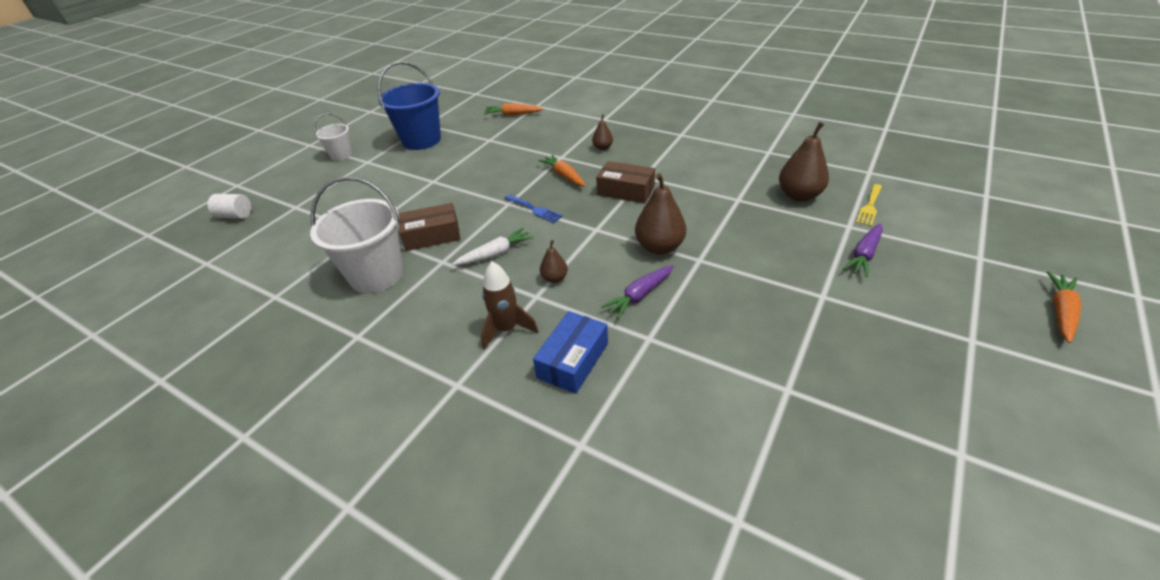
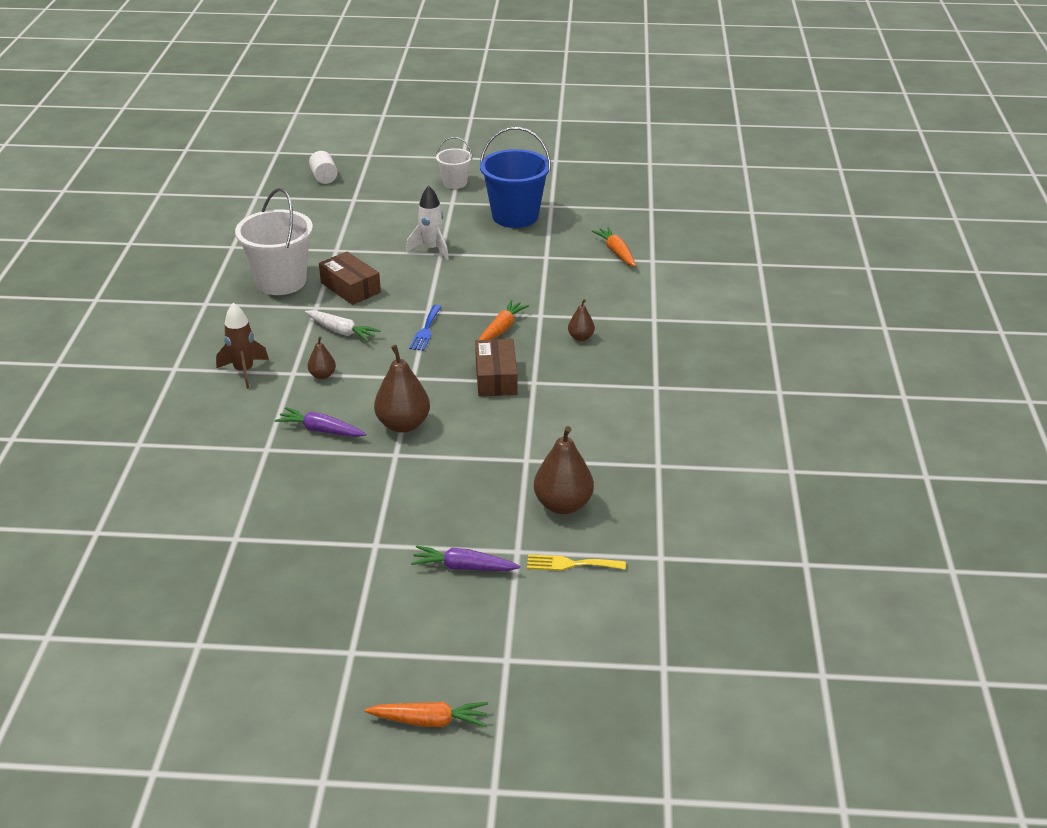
camera: 60 degrees right, 5 degrees down
(422, 184) = (431, 249): none -> white rocket
(573, 360) = (222, 416): blue box -> none

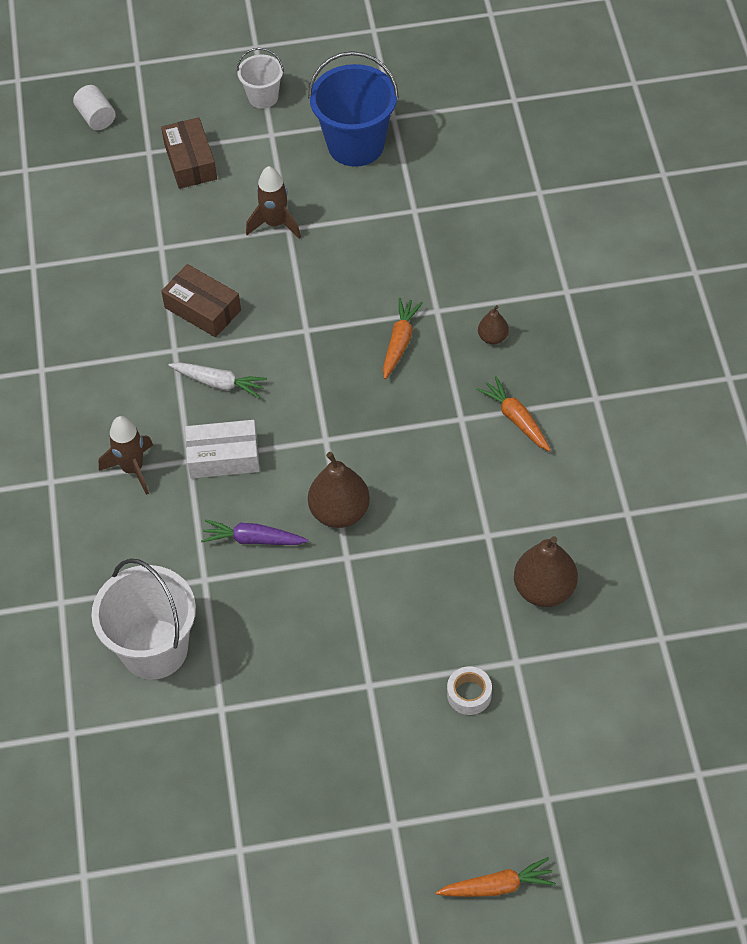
camera: 10 degrees left, 20 degrees up
(281, 281) = (116, 315): white bucket -> white bucket (154, 649)
(322, 375) = (223, 457): brown pear -> white box
(425, 330) = (314, 362): blue fork -> none
(431, 249) = (275, 224): white rocket -> brown rocket
(464, 567) = (469, 694): purple carrot -> white tape
(496, 377) = (418, 420): brown box -> brown box (190, 162)
(570, 564) = (574, 666): yellow fork -> none
(616, 252) = (494, 186): orange carrot -> orange carrot (516, 419)

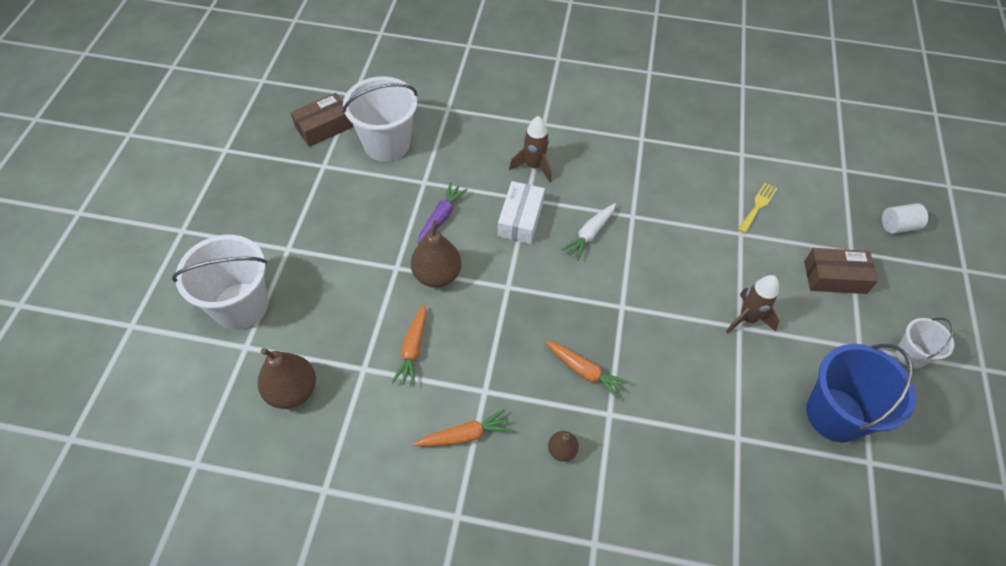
camera: 105 degrees right, 0 degrees up
(113, 238) = (758, 206): none -> yellow fork
(202, 309) = (667, 243): brown box -> brown box (324, 127)
(469, 694) = (240, 306): white tape -> white bucket
(497, 886) = (97, 272): orange carrot -> orange carrot (413, 349)

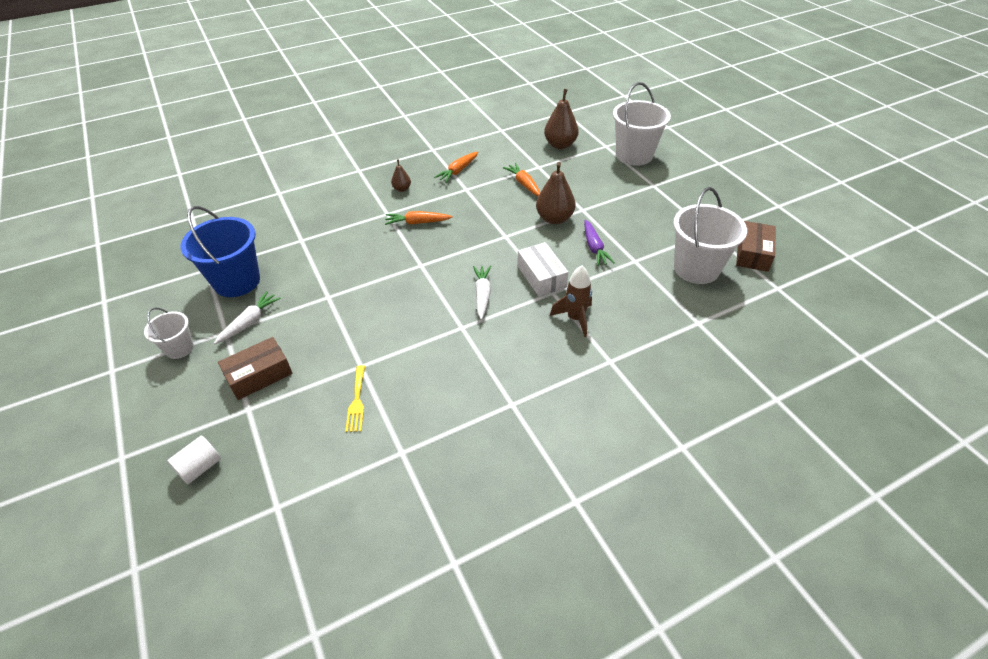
camera: 145 degrees right, 10 degrees down
(747, 318) = (324, 305): brown rocket -> none
(832, 344) = (249, 322): none -> white carrot

